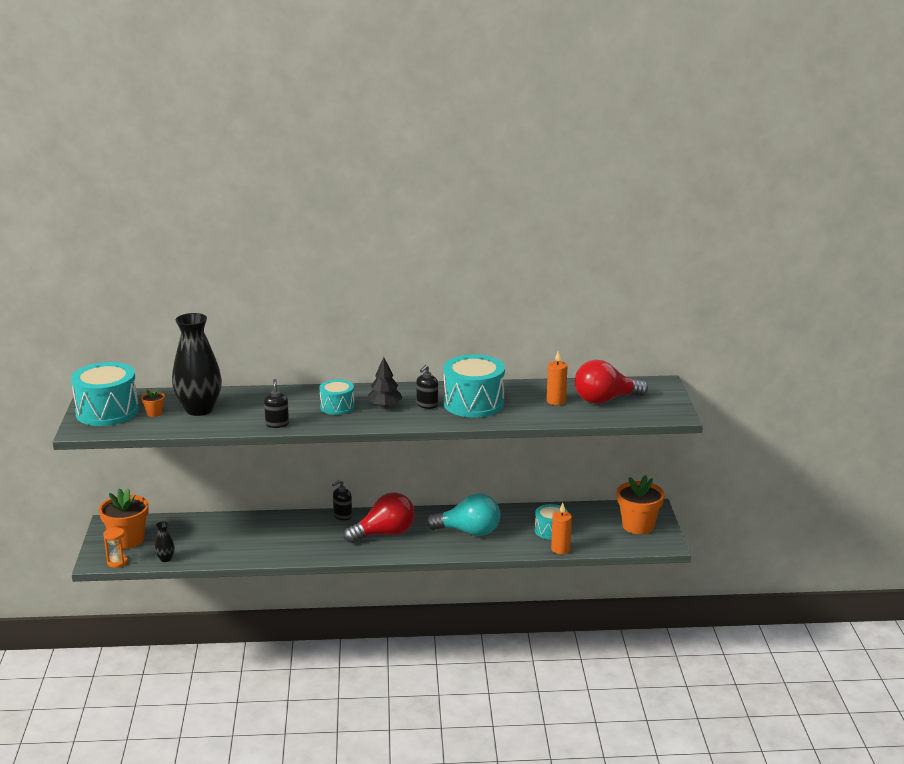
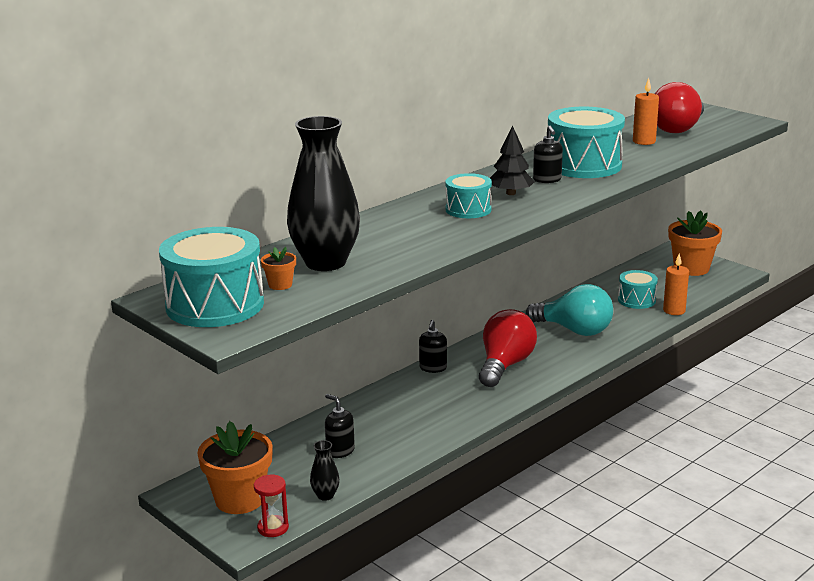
camera: 40 degrees left, 0 degrees up
(117, 562) = (273, 528): orange hourglass -> red hourglass
(277, 424) = (446, 244): black soap dispenser -> black soap dispenser (340, 451)
(469, 532) = (574, 330): turquoise light bulb -> turquoise light bulb turned 60 degrees clockwise

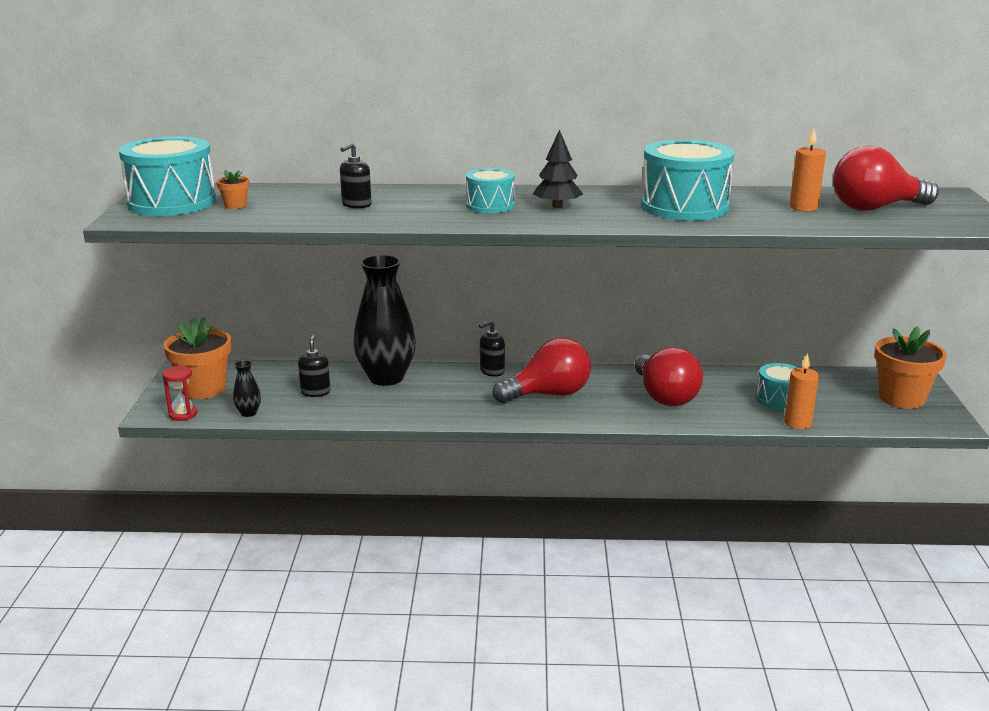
camera: 45 degrees right, 0 degrees up
(325, 263) = (298, 203): black vase -> black vase (386, 378)
(547, 180) = (617, 207): black soap dispenser -> black soap dispenser (356, 205)
(574, 330) = (664, 396): turquoise light bulb -> red light bulb

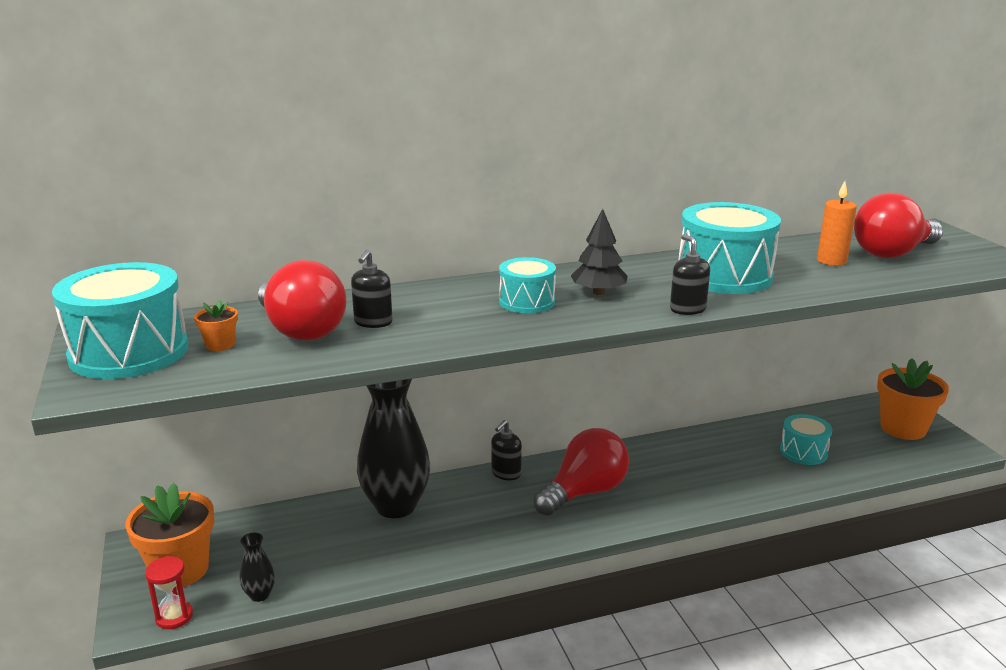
camera: 20 degrees left, 0 degrees up
(315, 392) = (325, 544): black soap dispenser -> black soap dispenser (687, 309)
(664, 396) = (699, 470): red light bulb -> red light bulb (301, 330)
(797, 423) = (841, 477): orange candle -> none

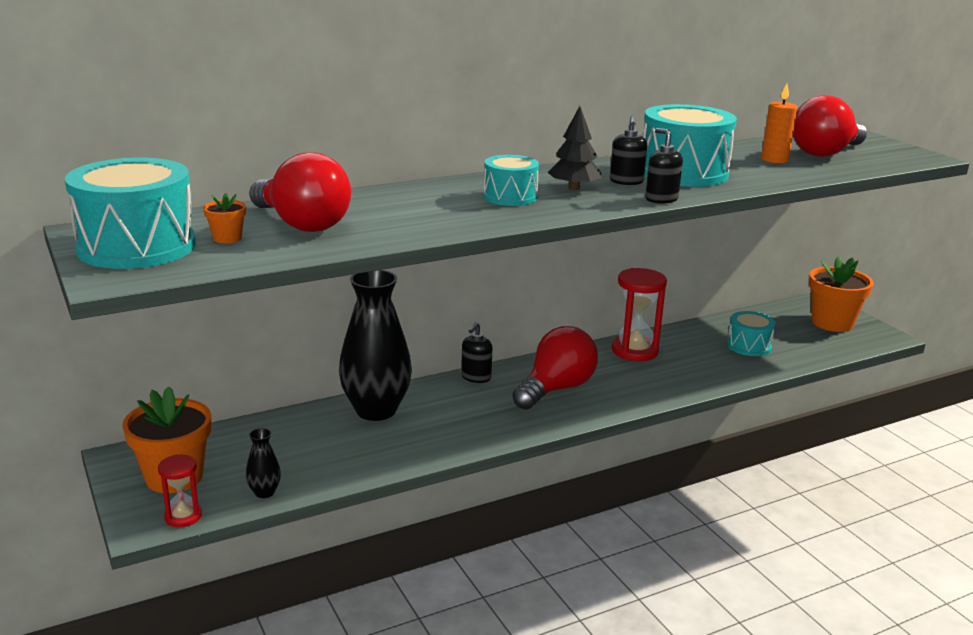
camera: 10 degrees left, 0 degrees up
(373, 322) = (370, 216): black soap dispenser -> black soap dispenser (626, 181)
(678, 451) = (634, 351): none -> red hourglass

